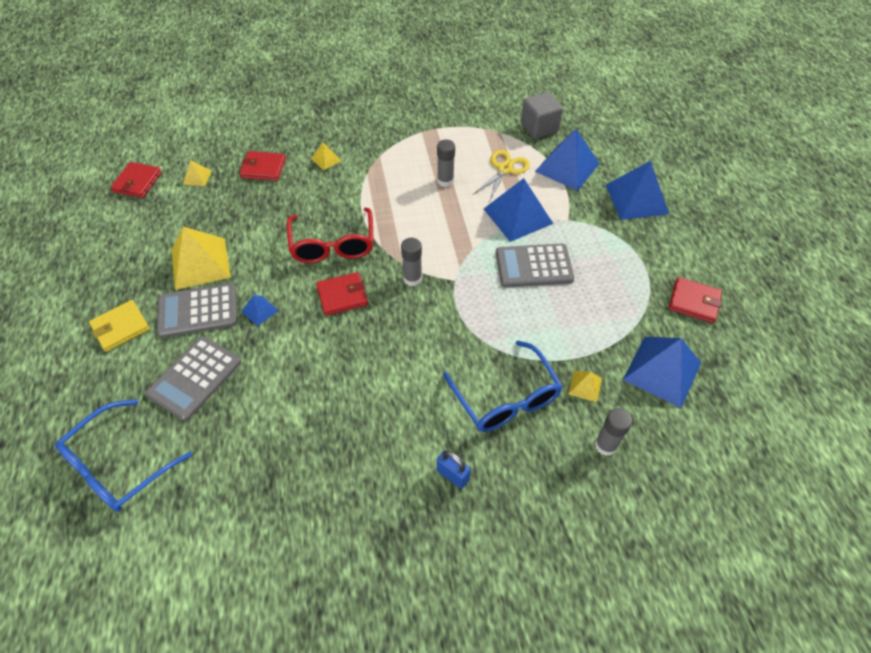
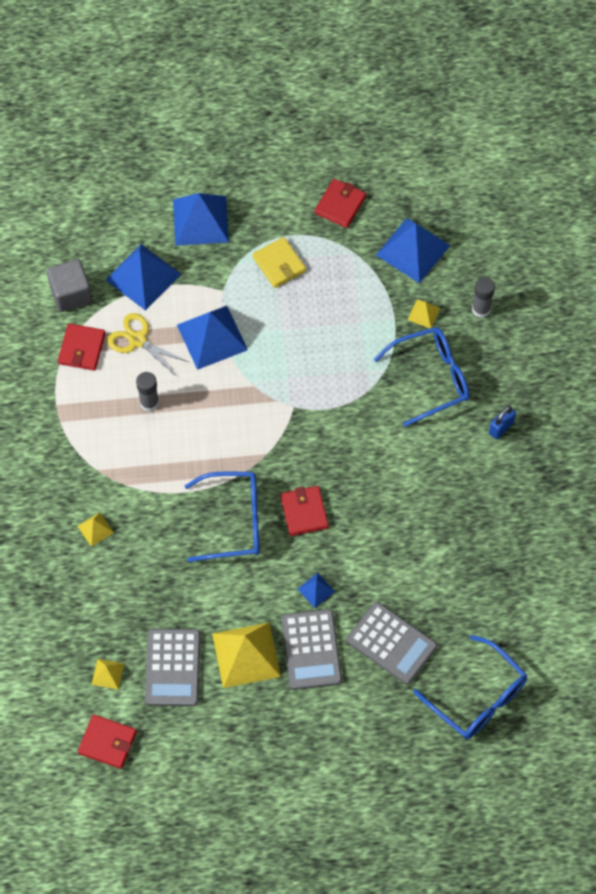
camera: 85 degrees left, 10 degrees up
(121, 327) = (325, 723): yellow wallet -> yellow wallet (279, 264)
(263, 168) = (101, 599): red wallet -> red wallet (82, 348)
(333, 244) = (233, 521): red glasses -> blue glasses
(412, 278) = (288, 445): grey glue stick -> none
(533, 266) = (283, 333): grey calculator -> grey calculator (173, 667)

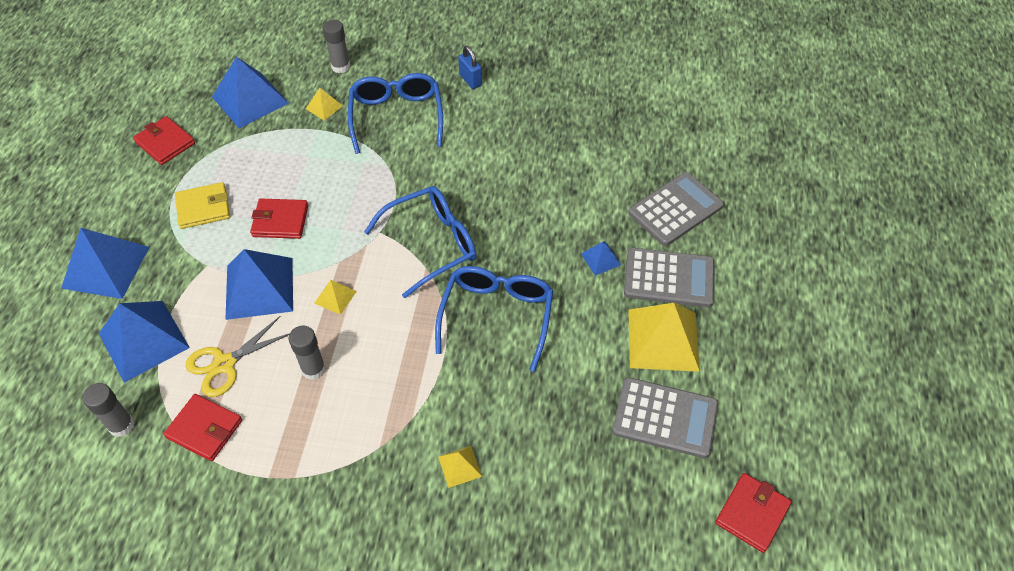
camera: 75 degrees left, 10 degrees down
(71, 294) = (121, 425): grey cube -> grey glue stick
(108, 674) = (659, 493): yellow pyramid -> yellow pyramid (335, 297)
(304, 512) = (507, 249): red wallet -> red wallet (280, 221)
(477, 697) = (745, 157): blue glasses -> blue glasses (431, 244)

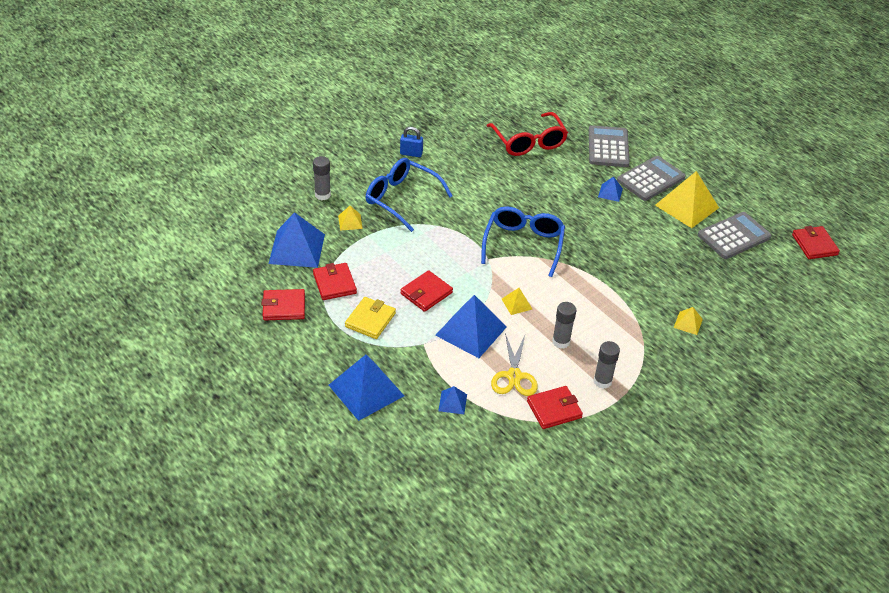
camera: 50 degrees left, 10 degrees down
(121, 425) = (510, 445): grey glue stick -> grey glue stick (602, 381)
(144, 340) = (452, 402): blue pyramid -> blue pyramid, size x0.47
(229, 153) = (334, 283): none -> red wallet
(497, 316) = (605, 252): blue glasses -> none
(599, 145) = (528, 142): none -> red glasses

